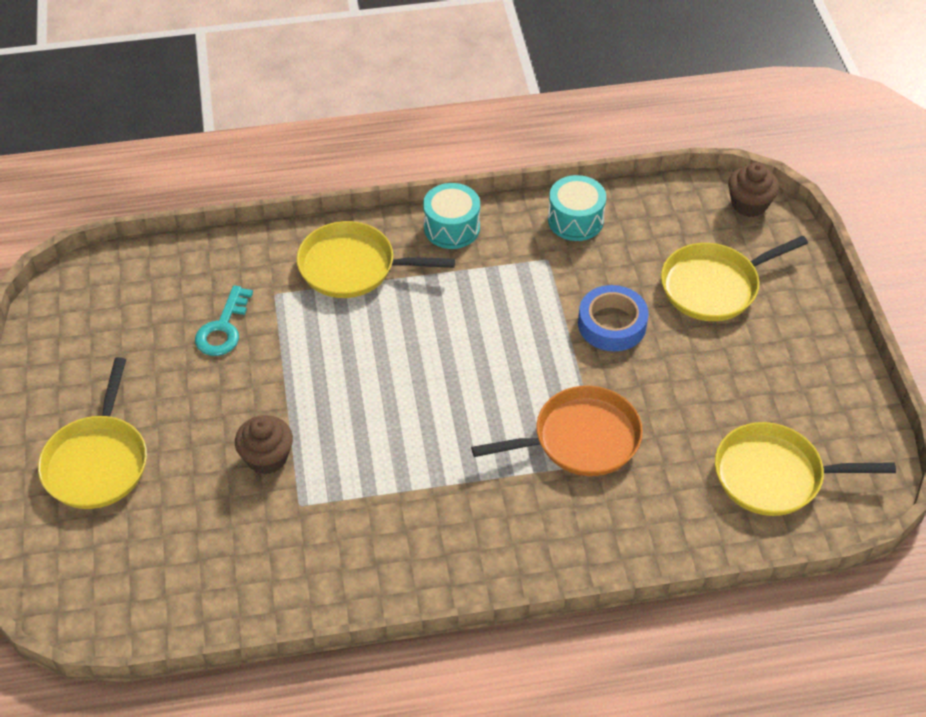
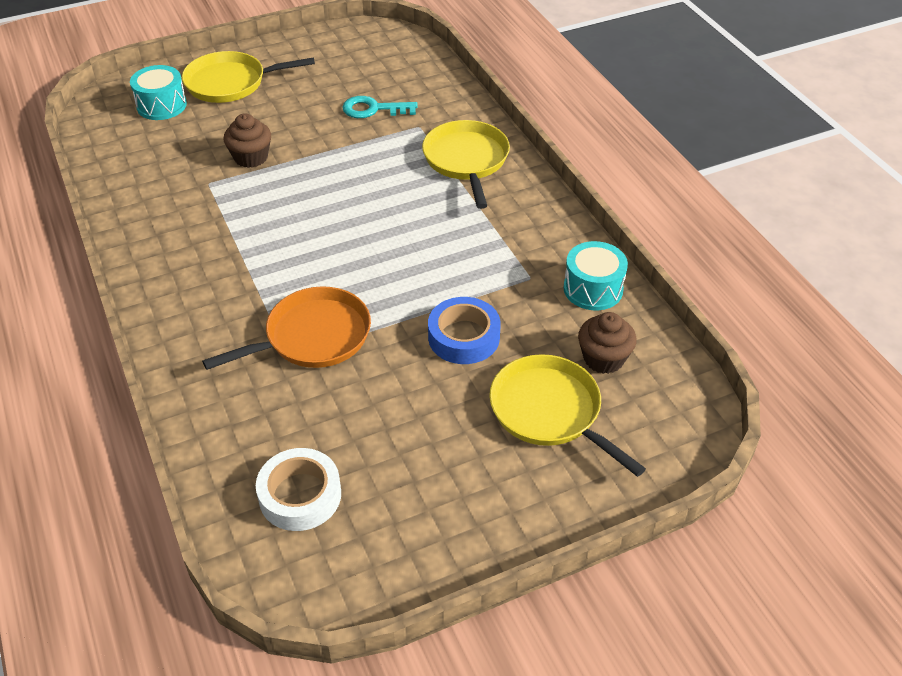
camera: 75 degrees right, 5 degrees down
(451, 228) = (541, 208): turquoise drum -> turquoise drum (161, 105)
(581, 439) = (313, 336): orange pan -> orange pan turned 90 degrees counterclockwise
(749, 204) = (691, 428): brown cupcake -> brown cupcake (603, 358)
(774, 475) = (300, 495): yellow pan -> white tape

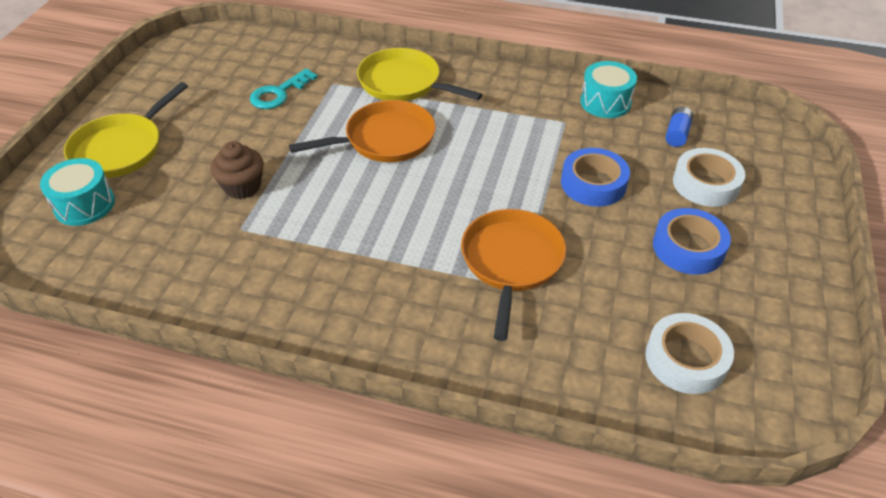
camera: 50 degrees left, 0 degrees up
(383, 192) = (385, 139): none -> orange pan
(443, 438) = (688, 247): none -> blue tape
(549, 411) = (705, 184): yellow pan -> white tape
(603, 358) = (677, 134): brown cupcake -> blue battery

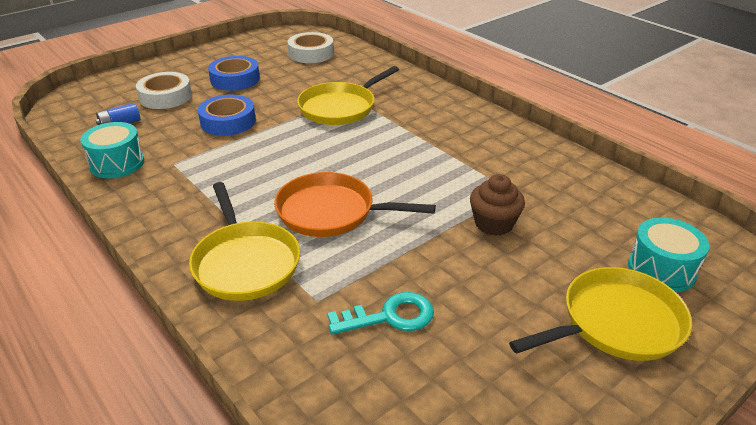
camera: 145 degrees left, 10 degrees down
(511, 261) = (340, 108): orange pan -> yellow pan

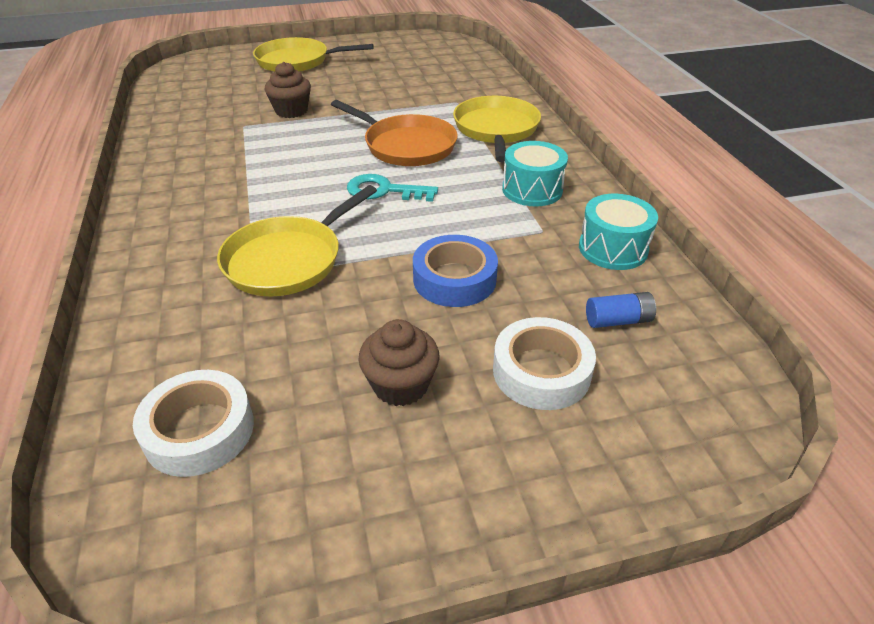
camera: 155 degrees left, 5 degrees up
(235, 79) = (400, 385): blue tape -> brown cupcake
(340, 108) = (288, 260): yellow pan -> yellow pan turned 150 degrees clockwise
(390, 316) = (417, 87): turquoise key -> turquoise key (384, 191)
(661, 269) = (231, 71): turquoise drum -> turquoise drum (532, 190)

